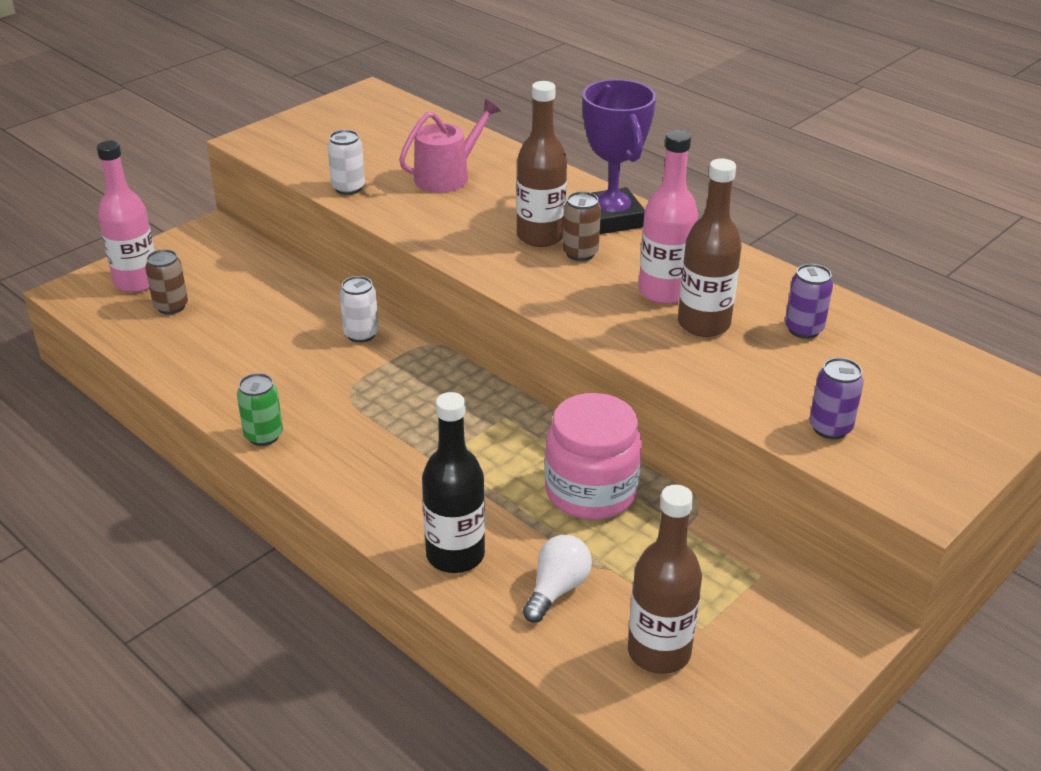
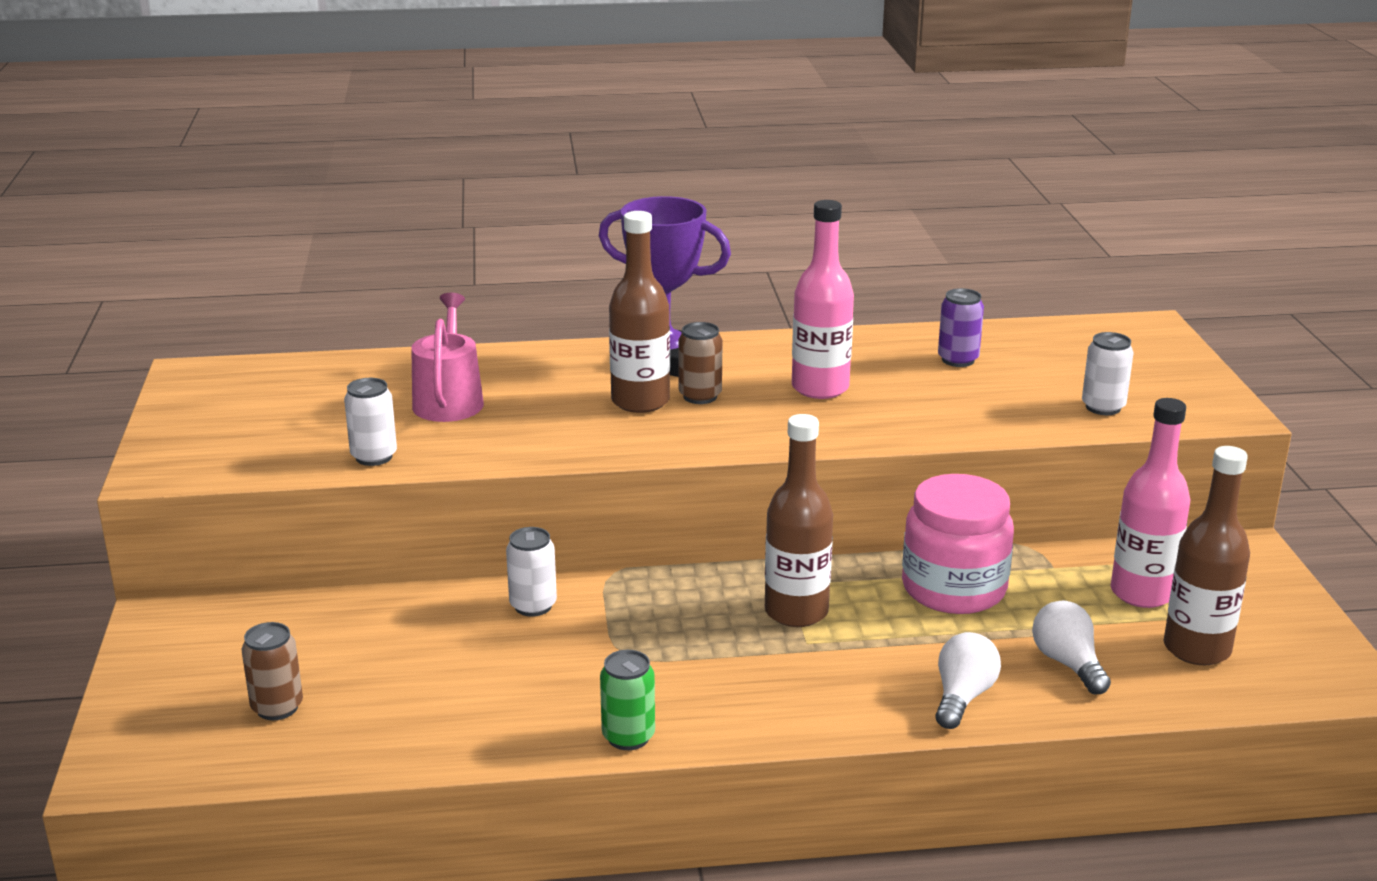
camera: 50 degrees left, 10 degrees down
(137, 282) = (179, 714): pink bottle -> pink bottle (1142, 593)
(455, 555) = (962, 697): black bottle -> white light bulb
(703, 324) = (893, 393): brown bottle -> brown bottle (796, 612)
(830, 428) = (1103, 407): purple can -> white can

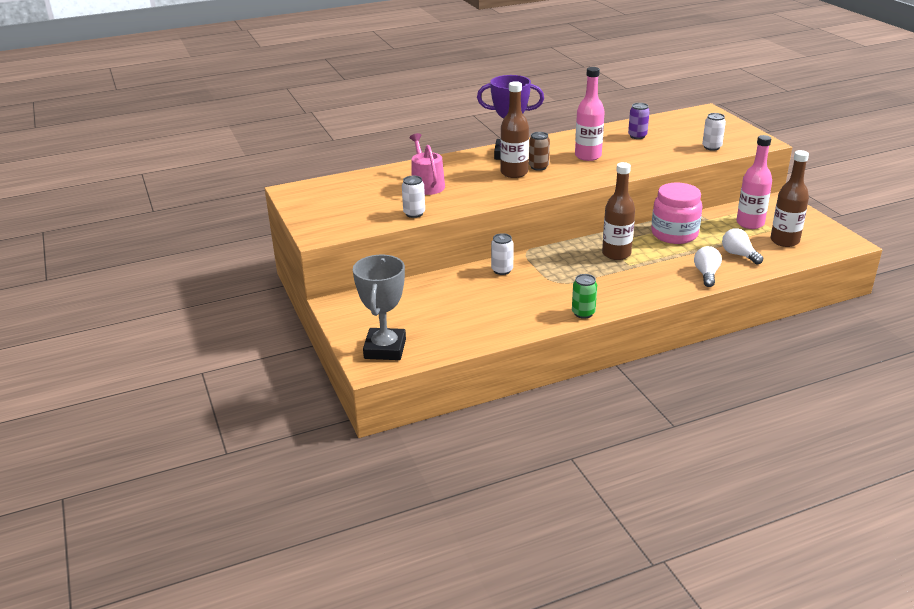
camera: 15 degrees left, 5 degrees up
(172, 736) = (385, 349): none -> grey trophy
(277, 707) = (422, 329): brown can -> none

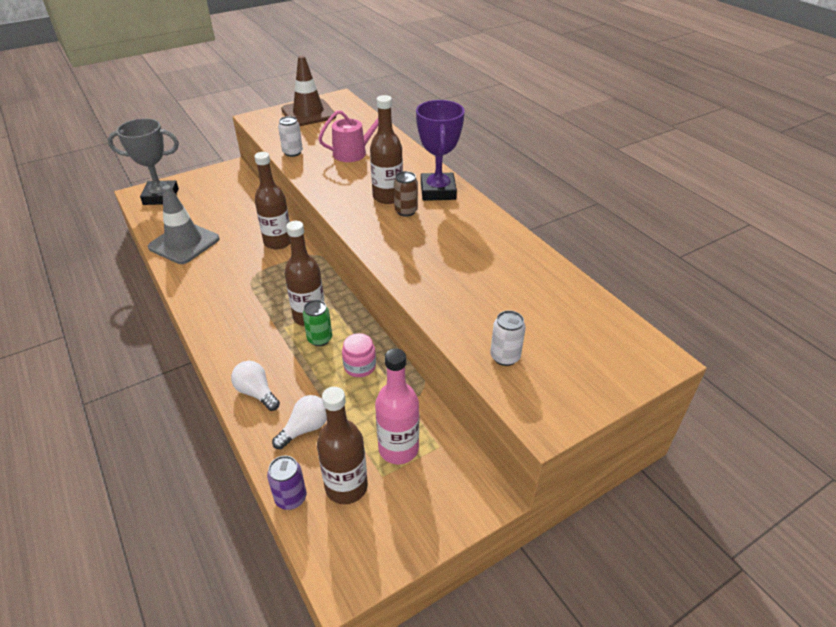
camera: 80 degrees right, 10 degrees up
(322, 206) = (308, 113): none -> brown traffic cone
(491, 324) = (184, 243): none -> grey traffic cone
(502, 270) = (278, 242): white can -> brown bottle
(583, 313) = (190, 296): green can -> green can (320, 339)
(588, 156) = (444, 244): pink bottle -> none
(637, 136) = (523, 283): purple can -> purple can (291, 498)
(674, 234) = (360, 366): pink jar -> pink jar, size x0.54
(706, 274) = (256, 393): white light bulb -> white light bulb turned 135 degrees counterclockwise

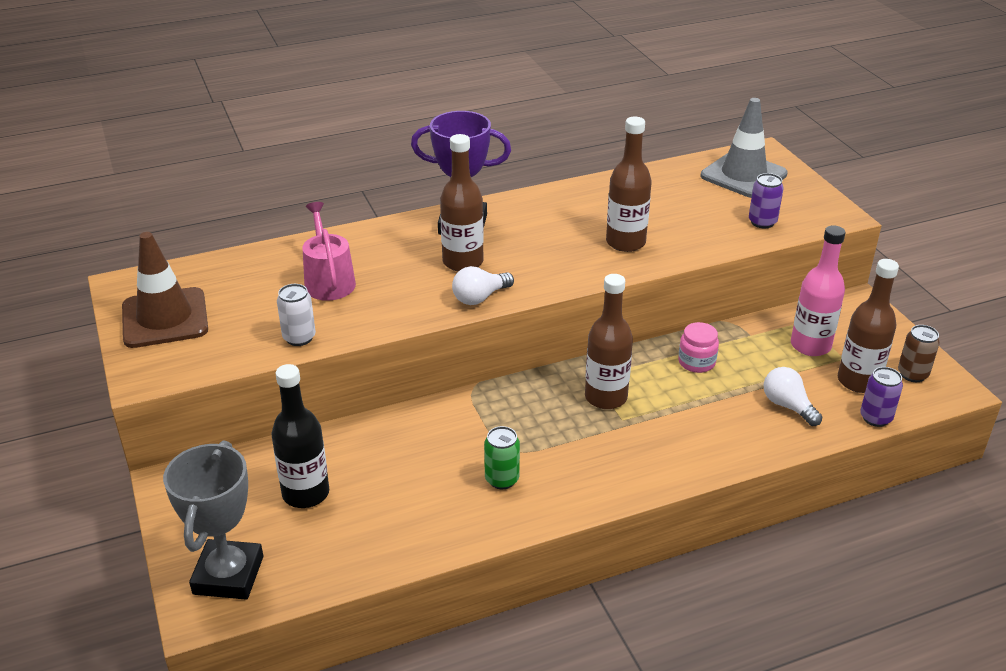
camera: 80 degrees left, 5 degrees down
(184, 243) = (398, 530): grey traffic cone -> grey traffic cone (743, 175)
(218, 208) = (306, 493): none -> black bottle
(256, 393) = (735, 443): white light bulb -> white light bulb (480, 297)
(278, 242) = (431, 423): brown bottle -> brown bottle (625, 242)
(320, 339) = (648, 390): green can -> green can (502, 479)
(406, 211) = (501, 251): brown can -> brown can (912, 374)
(505, 357) = (762, 222): white can -> purple can

